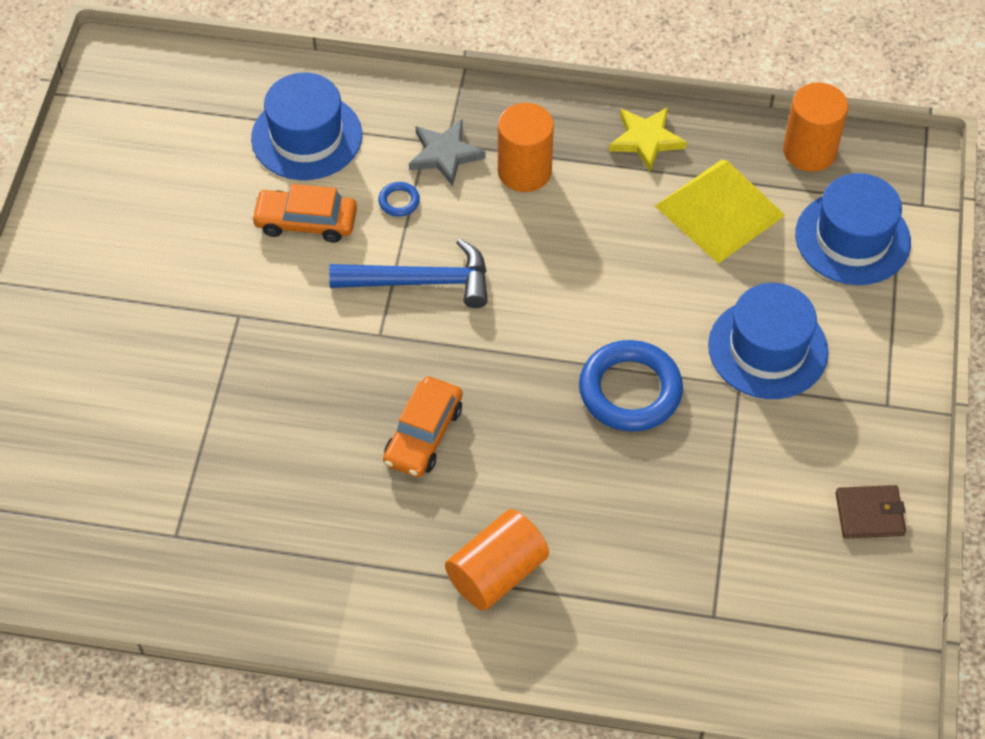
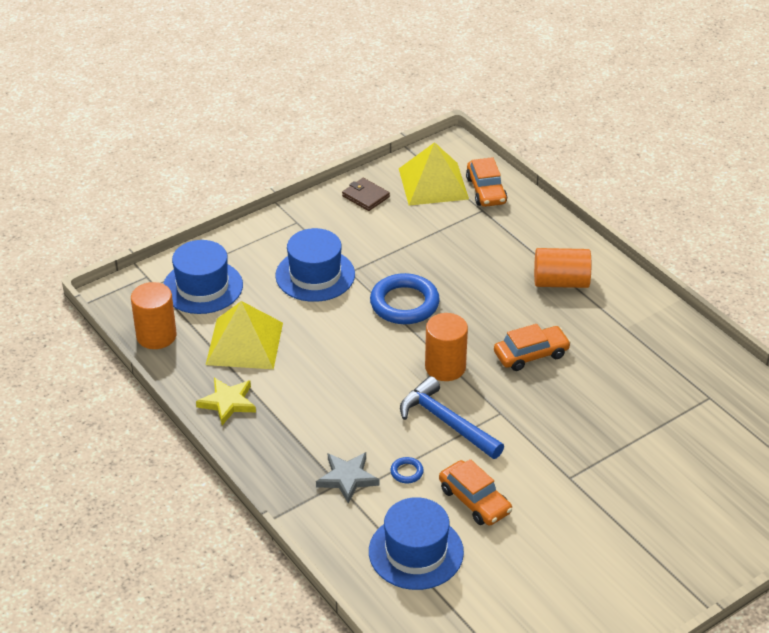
camera: 135 degrees left, 15 degrees down
(524, 171) = (315, 436): orange cylinder -> orange cylinder (445, 367)
(749, 657) = (486, 190): none -> orange car
(823, 610) = (433, 183): none -> yellow pyramid

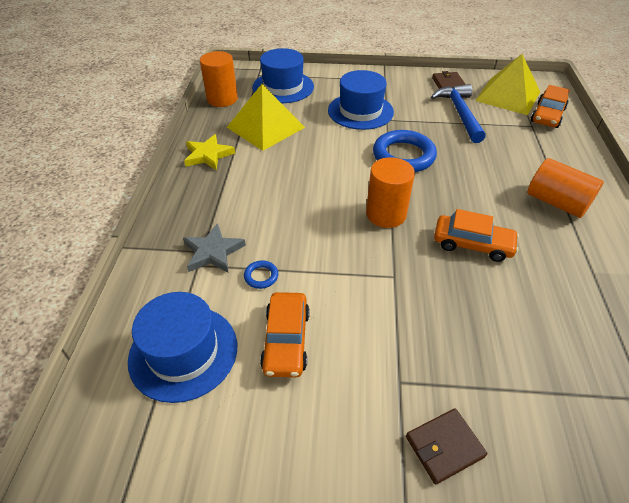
camera: 40 degrees right, 5 degrees up
(447, 422) = (339, 256): blue hammer -> blue hammer (460, 113)
(626, 494) = (444, 446): none -> brown wallet

